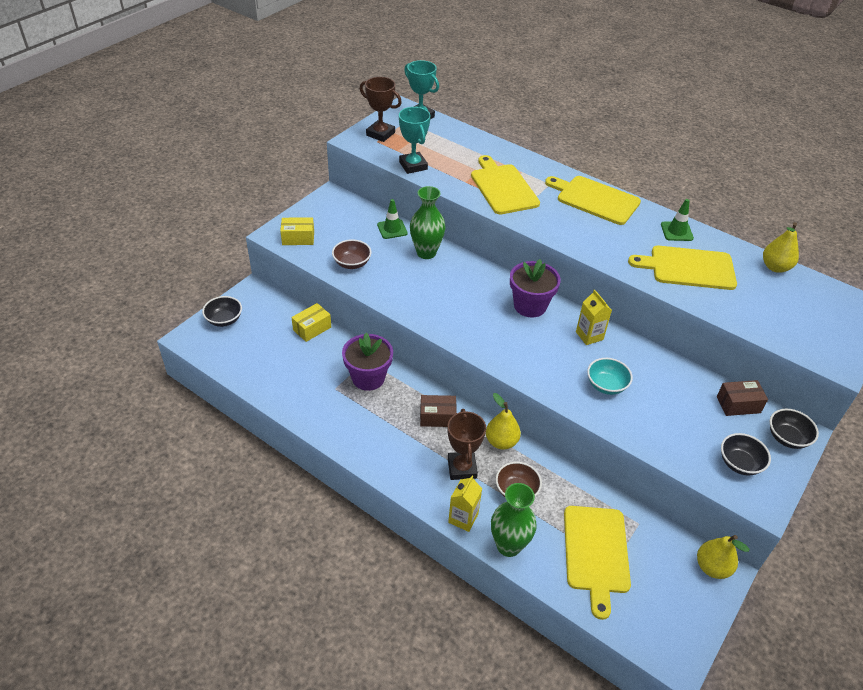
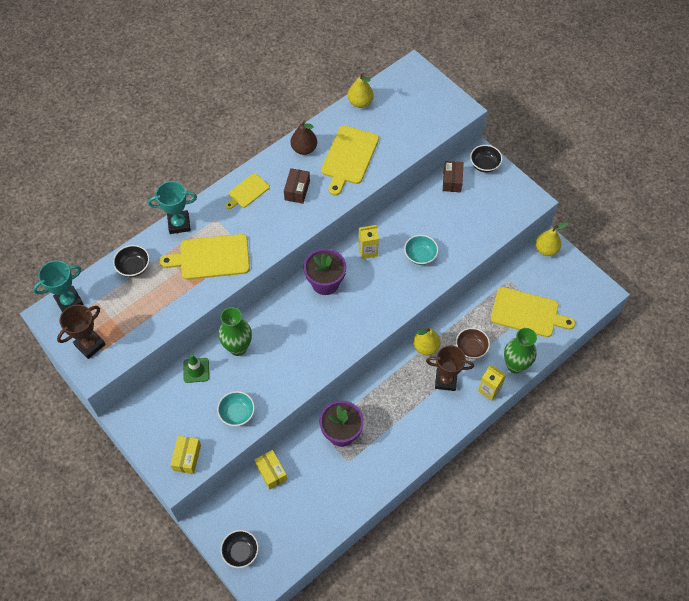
camera: 75 degrees left, 15 degrees up
(352, 263) = (237, 413): brown bowl -> turquoise bowl
(413, 166) = (155, 325): turquoise trophy -> turquoise trophy (179, 224)
(437, 417) = (394, 387): brown box -> brown box (297, 190)
(595, 199) = (247, 191): yellow cutting board -> yellow cutting board, size x0.57
(676, 231) = (304, 149): green traffic cone -> brown pear
(739, 463) = (501, 200): black bowl -> black bowl (134, 267)

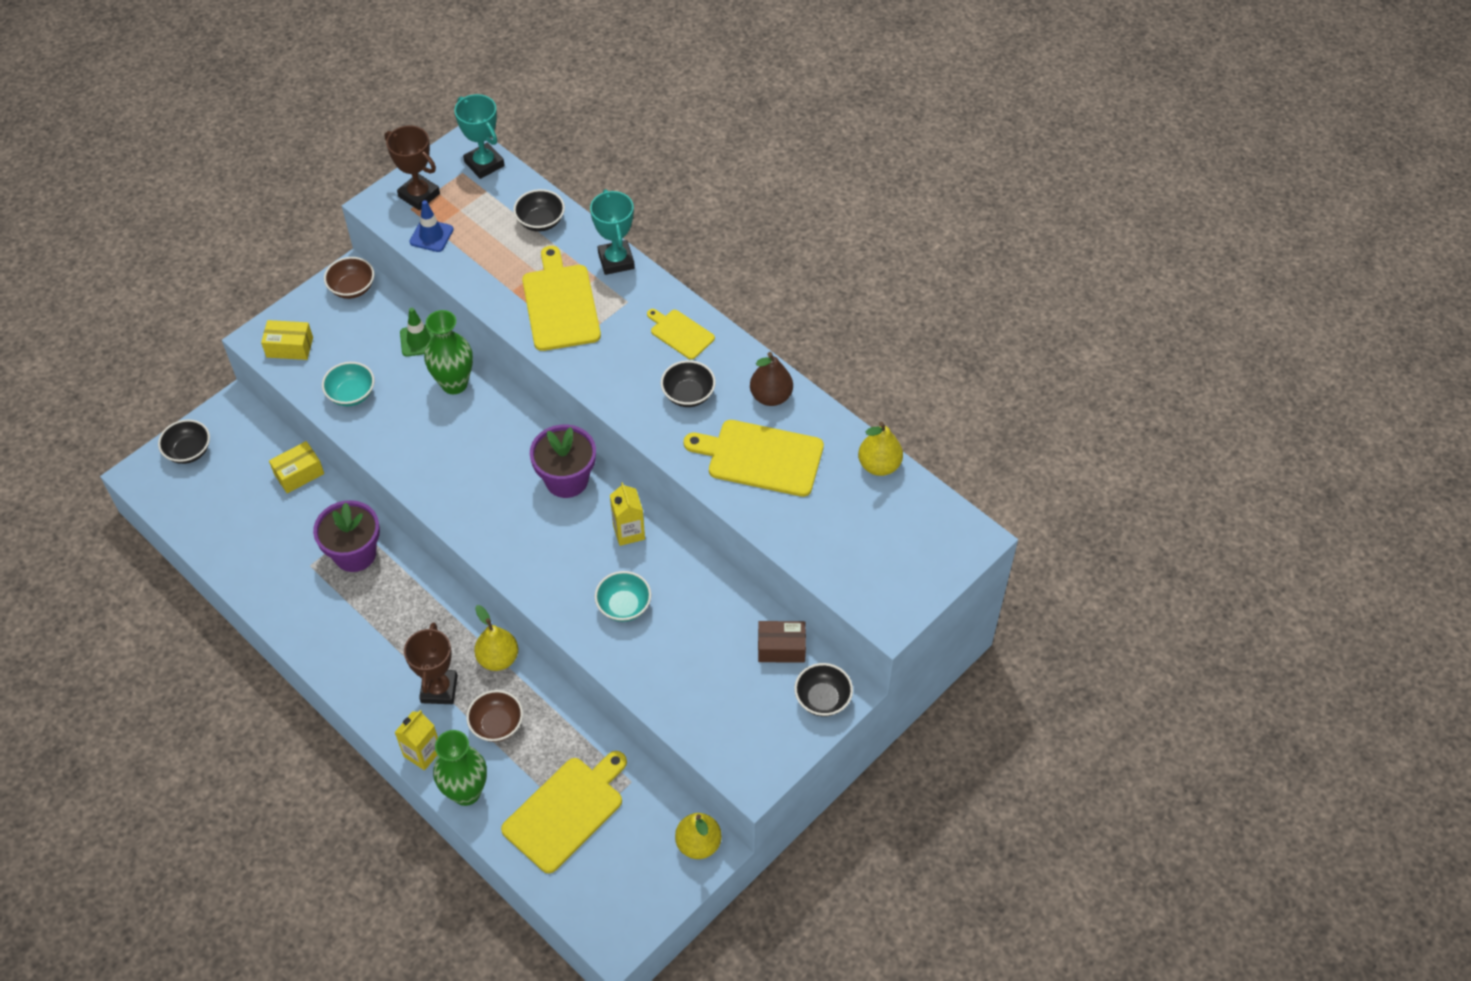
camera: 85 degrees right, 5 degrees down
(132, 336) = (431, 236): none -> blue traffic cone
(138, 416) = (352, 288): none -> brown bowl
(297, 190) = (688, 394): brown box -> black bowl
(527, 313) = (566, 811): yellow cutting board -> yellow cutting board turned 150 degrees counterclockwise

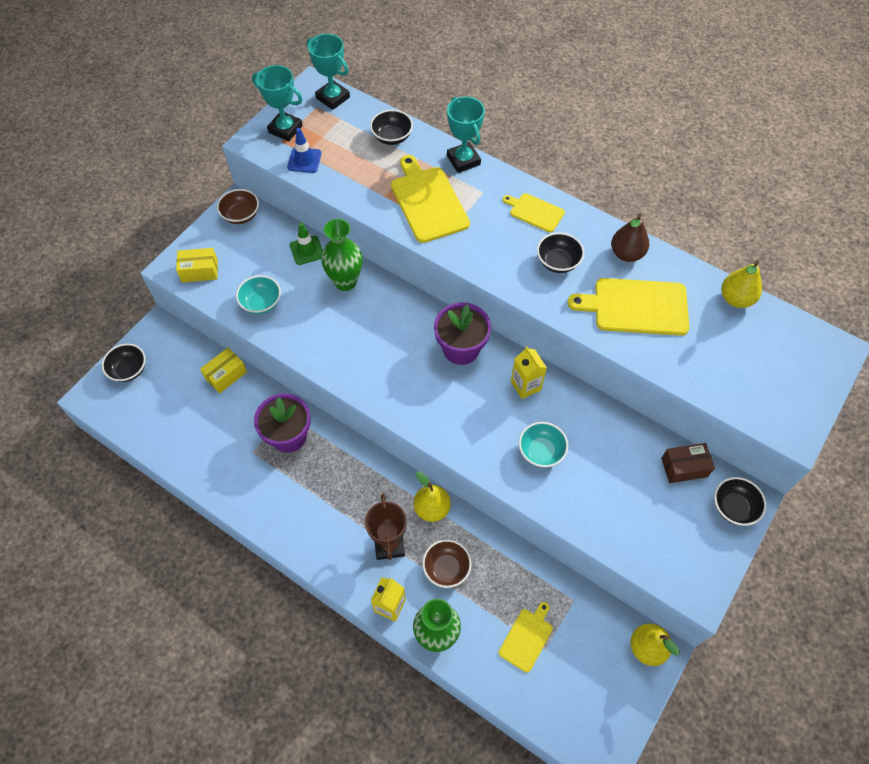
camera: 10 degrees left, 5 degrees up
(419, 195) = (285, 129): brown trophy -> turquoise trophy
(566, 811) = (527, 638): yellow cutting board -> yellow cutting board, size x0.57

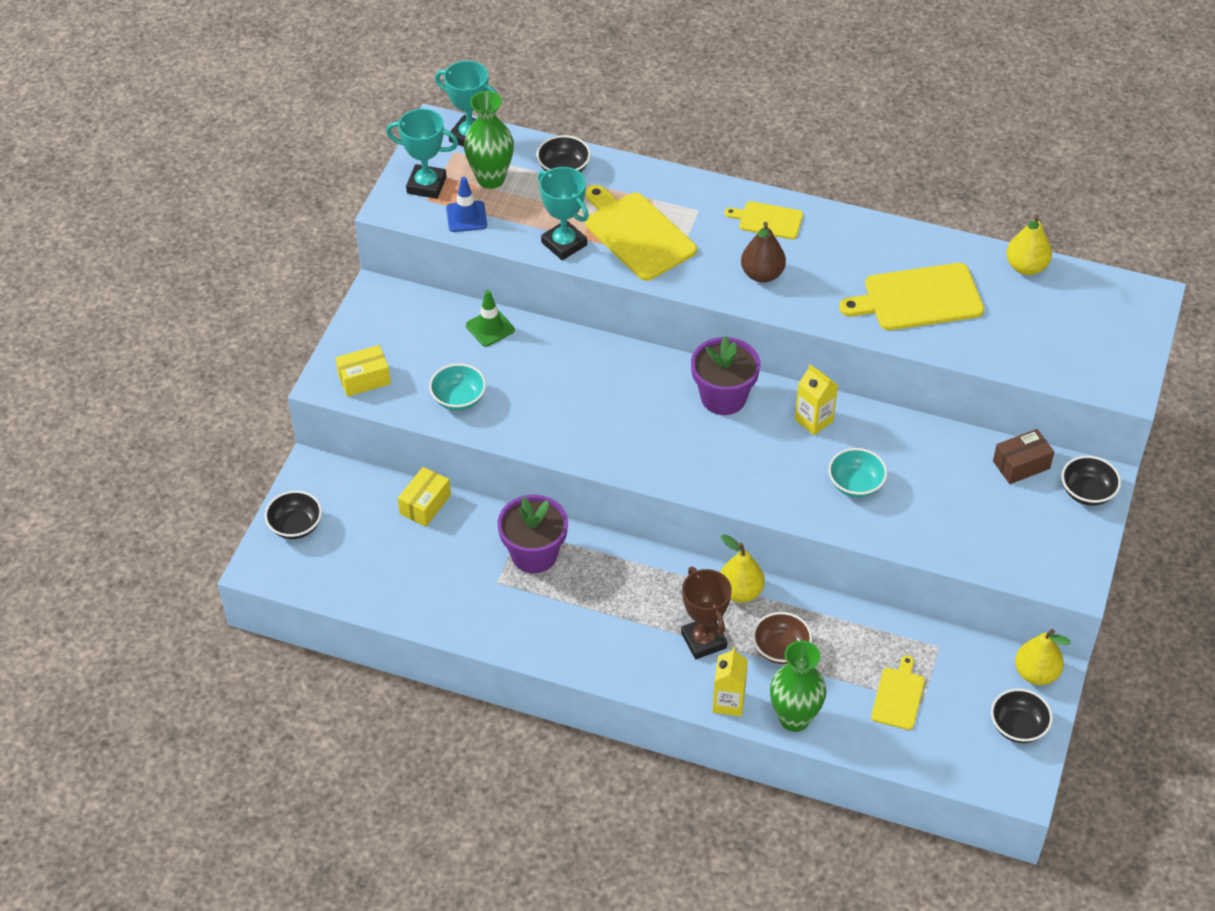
camera: 15 degrees left, 10 degrees down
(241, 215) = (388, 304): brown bowl -> none
(345, 282) = (553, 353): green vase -> green vase (490, 179)
(463, 160) = (661, 179): turquoise trophy -> turquoise trophy (564, 244)
(558, 262) = (814, 269): black bowl -> black bowl (1018, 727)
(626, 254) = (889, 244): brown pear -> brown pear (762, 274)

